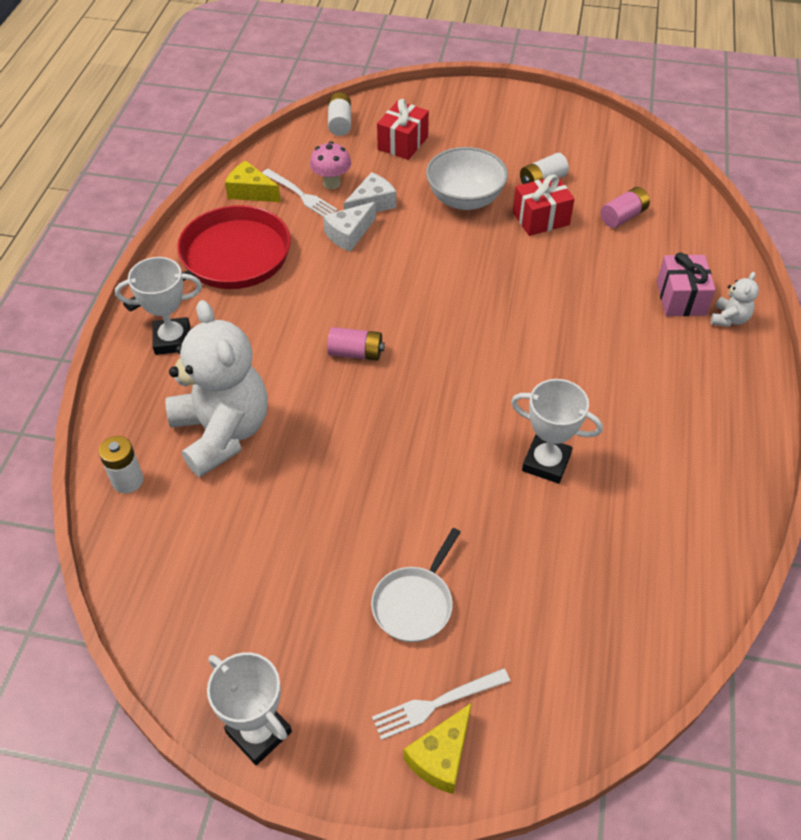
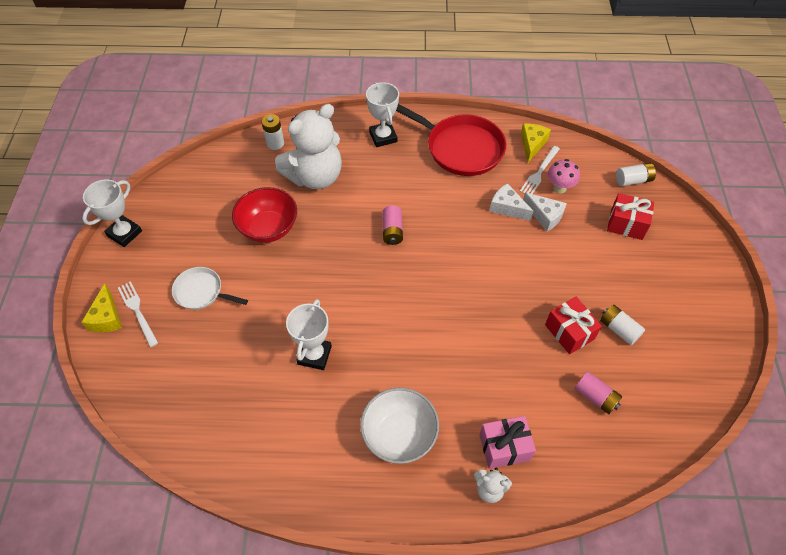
camera: 80 degrees right, 5 degrees up
(309, 502) = (268, 228): none -> red bowl
(441, 757) = (106, 317): yellow cheese -> yellow cheese turned 120 degrees counterclockwise
(465, 199) = (573, 275): white bowl -> white bowl (399, 435)

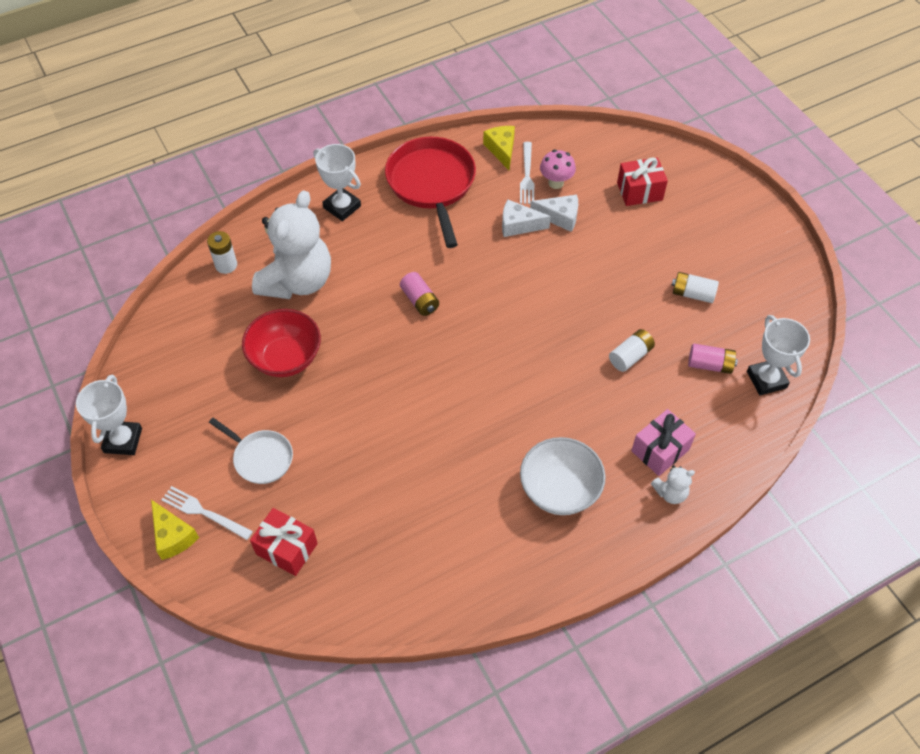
camera: 30 degrees left, 0 degrees up
(201, 292) = (260, 458): white pan -> white pan turned 135 degrees counterclockwise
(314, 355) = (426, 459): white trophy -> white trophy (766, 379)
(460, 148) = (432, 184): red pan -> red pan turned 105 degrees counterclockwise
(569, 332) = (651, 318): red gift -> red gift (286, 549)
(633, 180) = (619, 145): white battery -> white battery (630, 356)

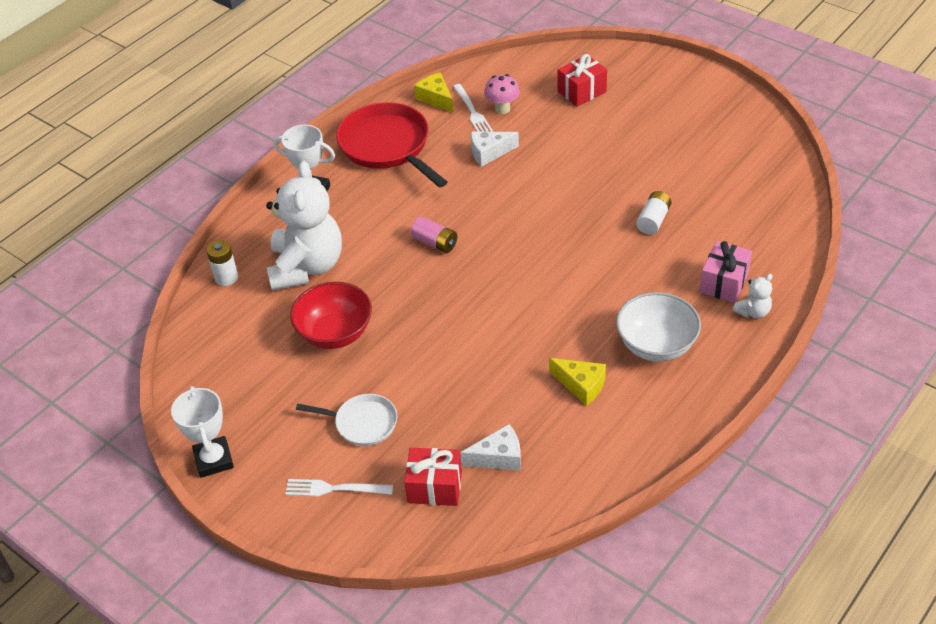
camera: 20 degrees left, 10 degrees down
(173, 536) = (316, 520): yellow cheese -> yellow cheese (581, 385)
(560, 217) = (523, 134): white cheese -> white cheese (498, 457)
(692, 294) = (677, 155): white battery -> none
(710, 365) = (725, 203): pink battery -> none
(766, 379) = (779, 198): white trophy -> none

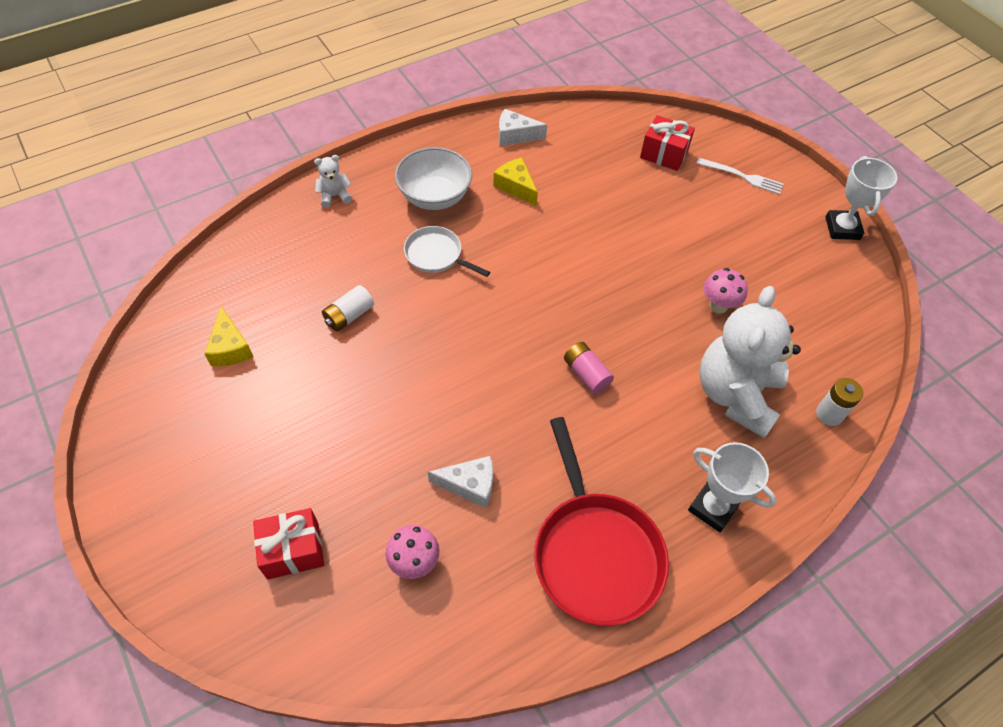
camera: 165 degrees left, 10 degrees up
(335, 333) = (718, 306): red bowl -> pink mushroom
(362, 423) = (709, 216): white pan -> white pan (436, 255)
(436, 98) = (495, 628): yellow cheese -> yellow cheese (230, 348)
(472, 111) = (457, 575): white fork -> none
(498, 457) = (607, 158): white cheese -> white cheese (515, 135)
(724, 283) = (336, 229): pink gift -> none

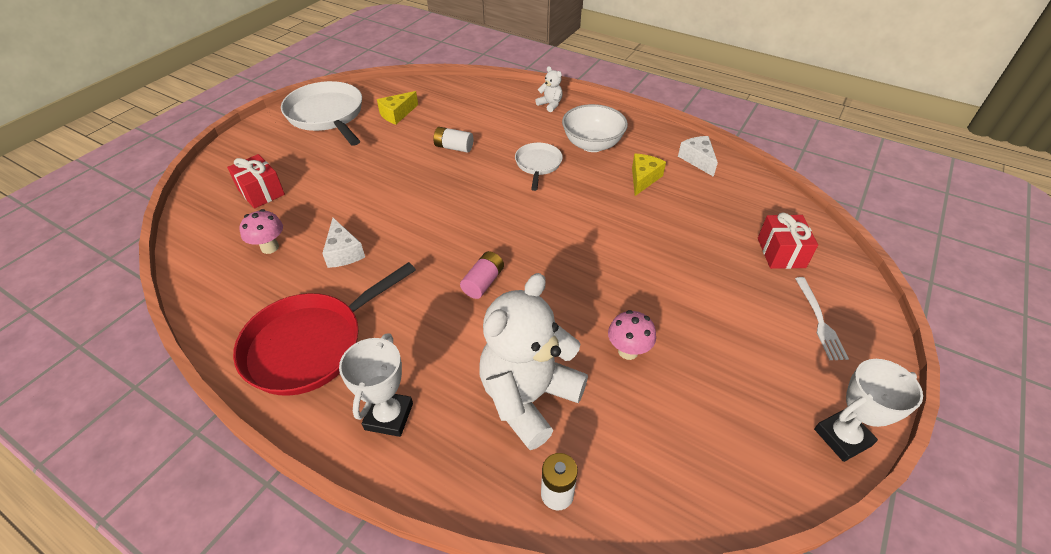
camera: 65 degrees right, 10 degrees down
(165, 428) = (327, 115): none -> white pan
(736, 395) = (528, 397): white teddy bear -> white teddy bear turned 45 degrees counterclockwise

